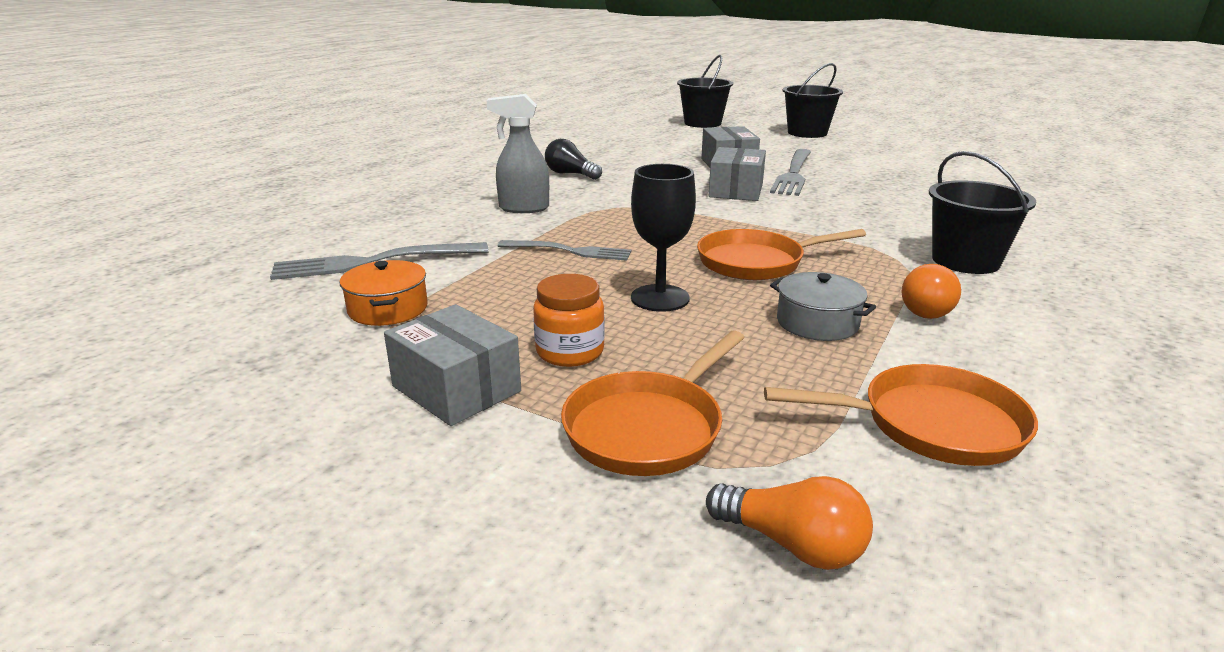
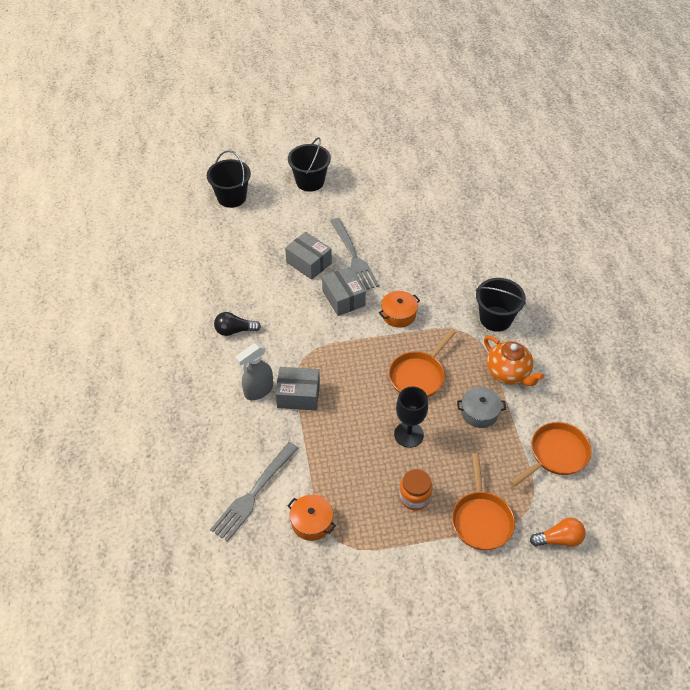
camera: 40 degrees left, 25 degrees up
(456, 389) = (401, 548): grey box -> grey box (298, 395)
(570, 251) = (331, 420): grey fork -> none
(798, 217) = (398, 314): none -> orange pot
(929, 309) = (508, 373): orange light bulb -> orange teapot

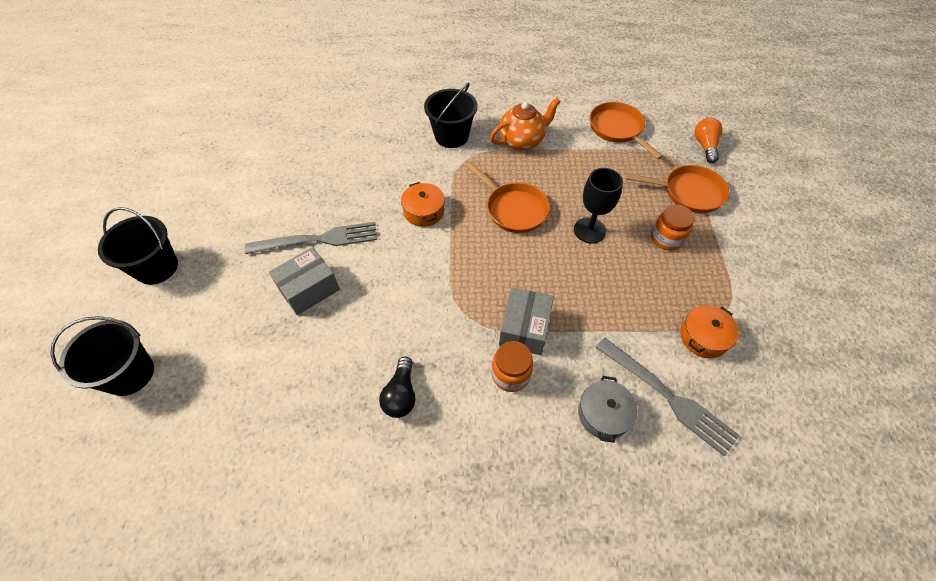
camera: 80 degrees left, 5 degrees up
(258, 390) = (510, 374): grey spray bottle -> orange jar
(343, 298) = (383, 260): grey box -> none
(479, 412) = (567, 170): grey pot -> grey pot (603, 414)

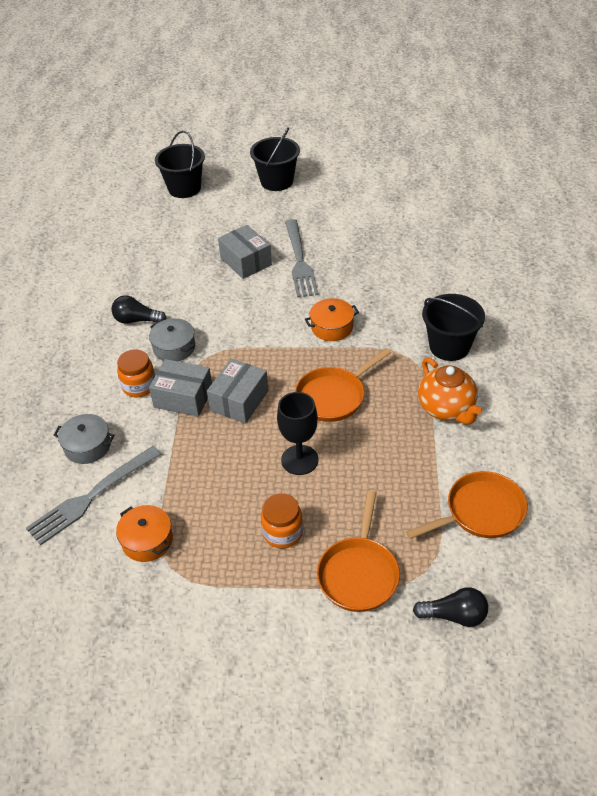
camera: 95 degrees right, 10 degrees down
(449, 346) = (174, 347): none -> grey pot
(525, 279) = (239, 401): none -> grey box
(705, 146) = (454, 615): orange light bulb -> black light bulb

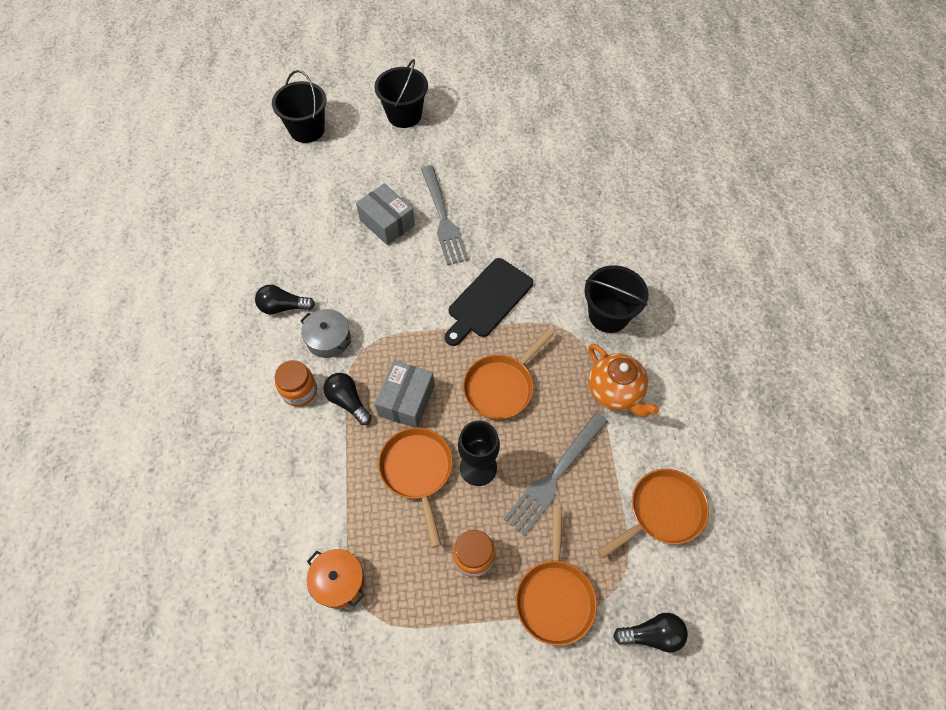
camera: 10 degrees left, 15 degrees up
(87, 446) = (257, 471): grey pot -> none
(91, 497) = (272, 534): grey fork -> grey fork (554, 476)
(183, 397) = (348, 401): grey box -> black light bulb
(240, 458) = (417, 471): none -> orange pan
(332, 327) = (488, 300): orange pot -> black cutting board

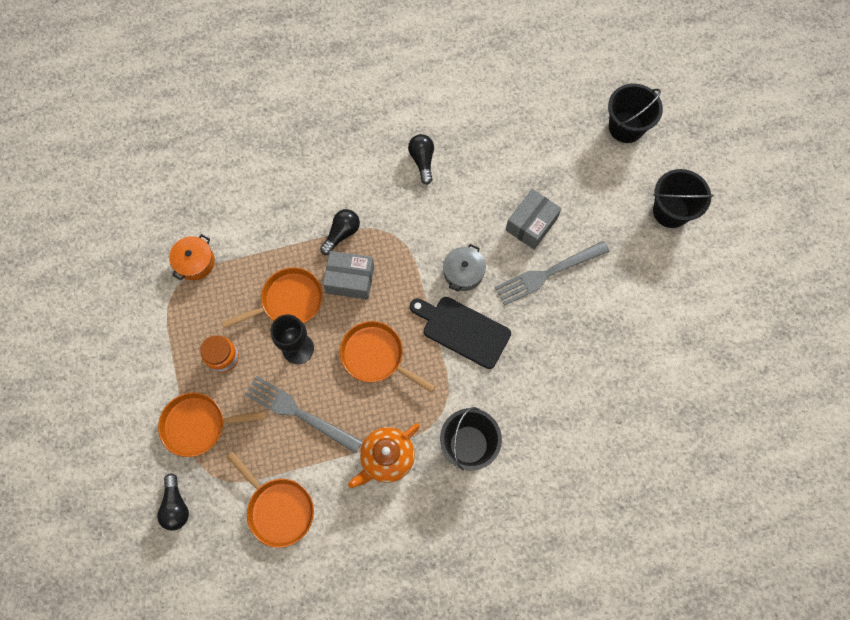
camera: 80 degrees right, 10 degrees up
(299, 391) = (345, 194): orange jar -> none
(328, 339) = (398, 204): grey pot -> grey pot (463, 272)

